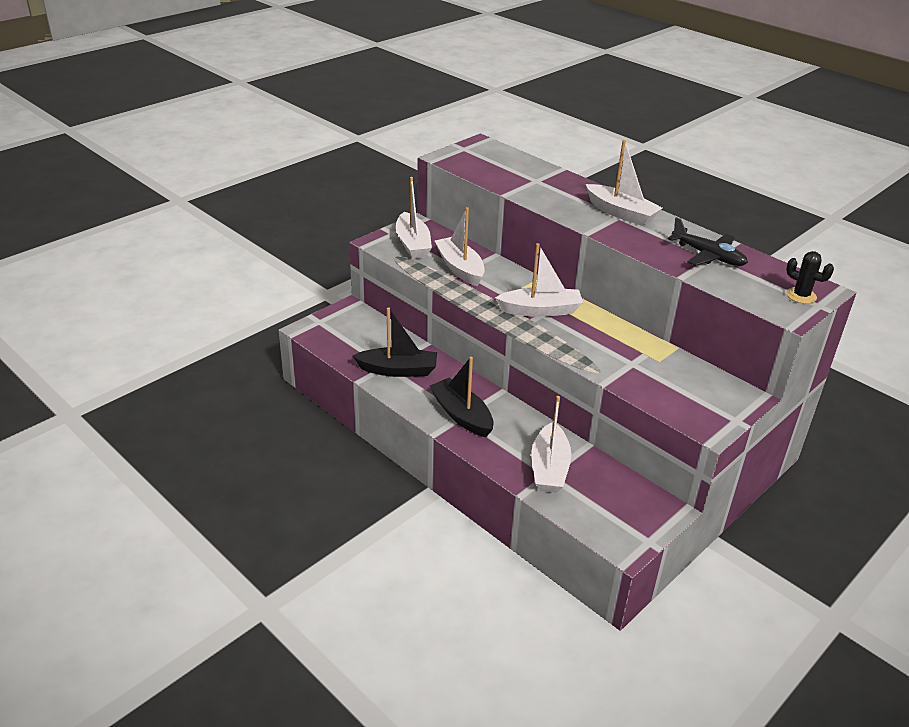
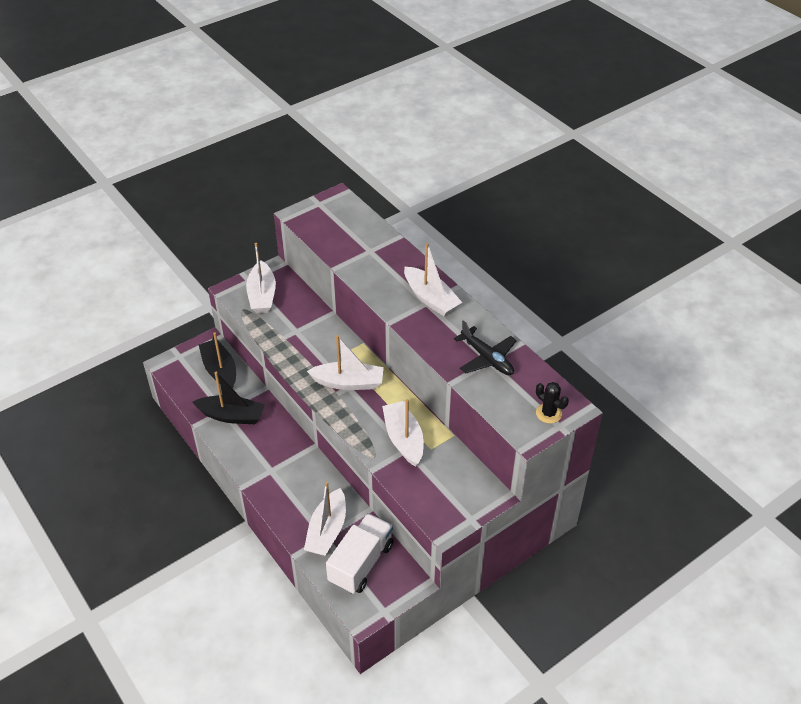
camera: 10 degrees right, 10 degrees up
(460, 268) = (294, 327): white boat -> white boat (404, 439)
(462, 415) = (271, 469): black boat -> black boat (220, 371)
(602, 496) = (361, 563): none -> white truck

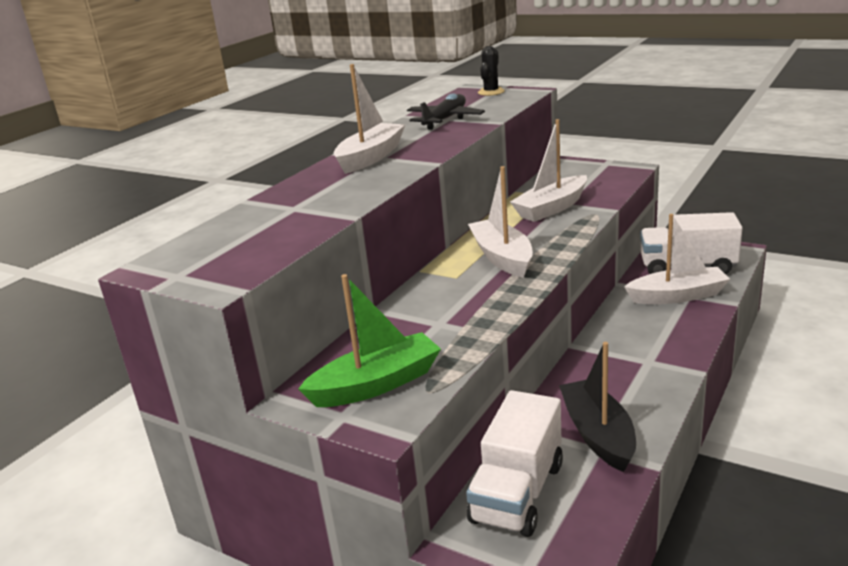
camera: 110 degrees left, 20 degrees down
(220, 371) = (517, 492): black boat -> white truck
(262, 295) = (376, 384): white boat -> green boat

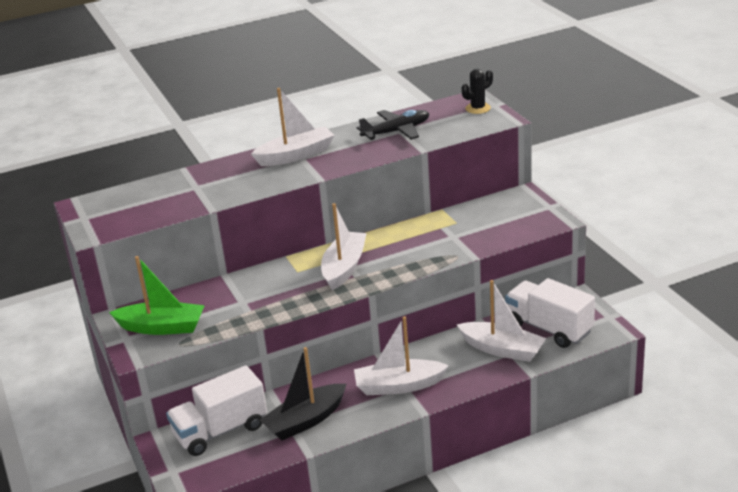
camera: 35 degrees right, 5 degrees up
(551, 208) = (439, 237): white boat -> white boat (399, 386)
(598, 434) = (305, 420): black boat -> black boat turned 150 degrees counterclockwise

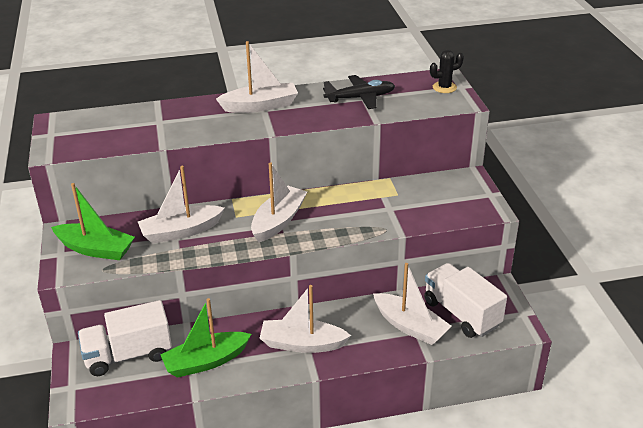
camera: 10 degrees right, 5 degrees up
(246, 295) = (181, 231): none -> white boat
(305, 420) = (206, 361): black boat -> green boat

